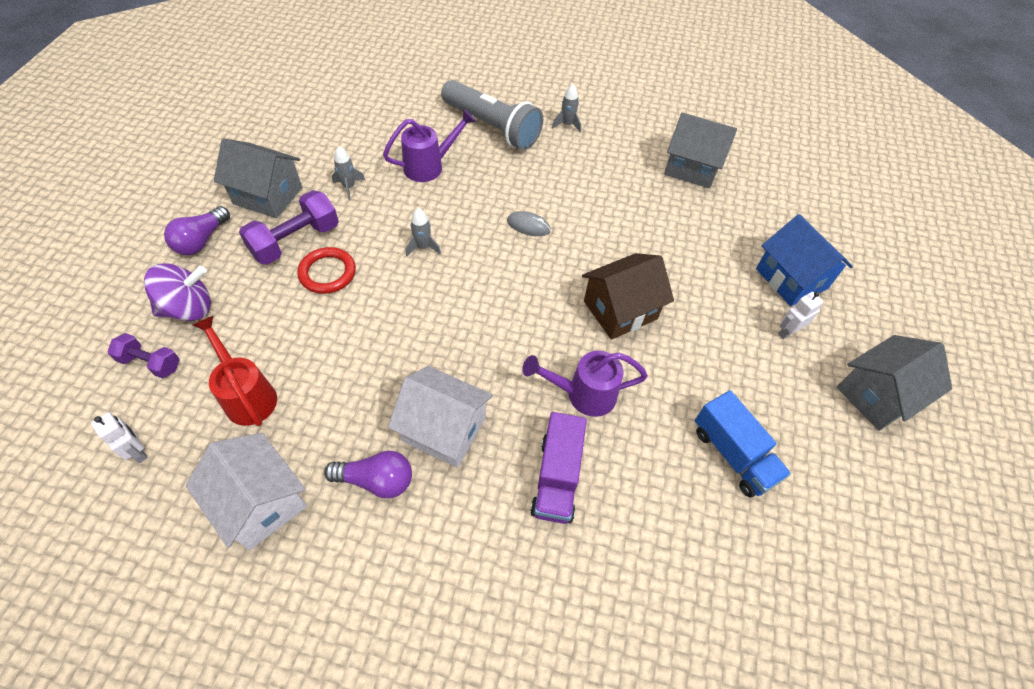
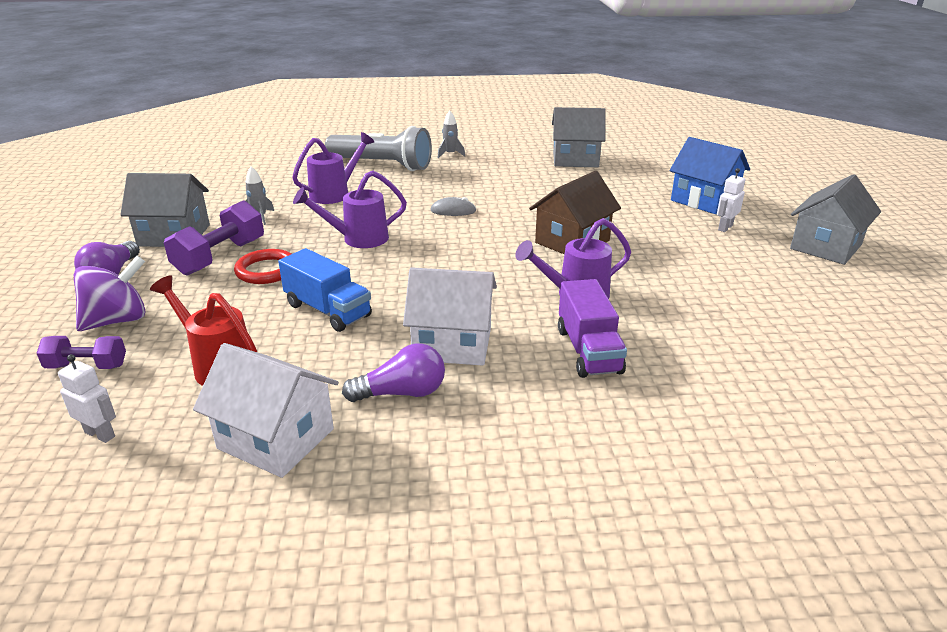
camera: 15 degrees left, 25 degrees down
(423, 247) = (358, 239): grey rocket -> purple watering can
(733, 454) = (737, 302): blue truck -> blue truck (328, 310)

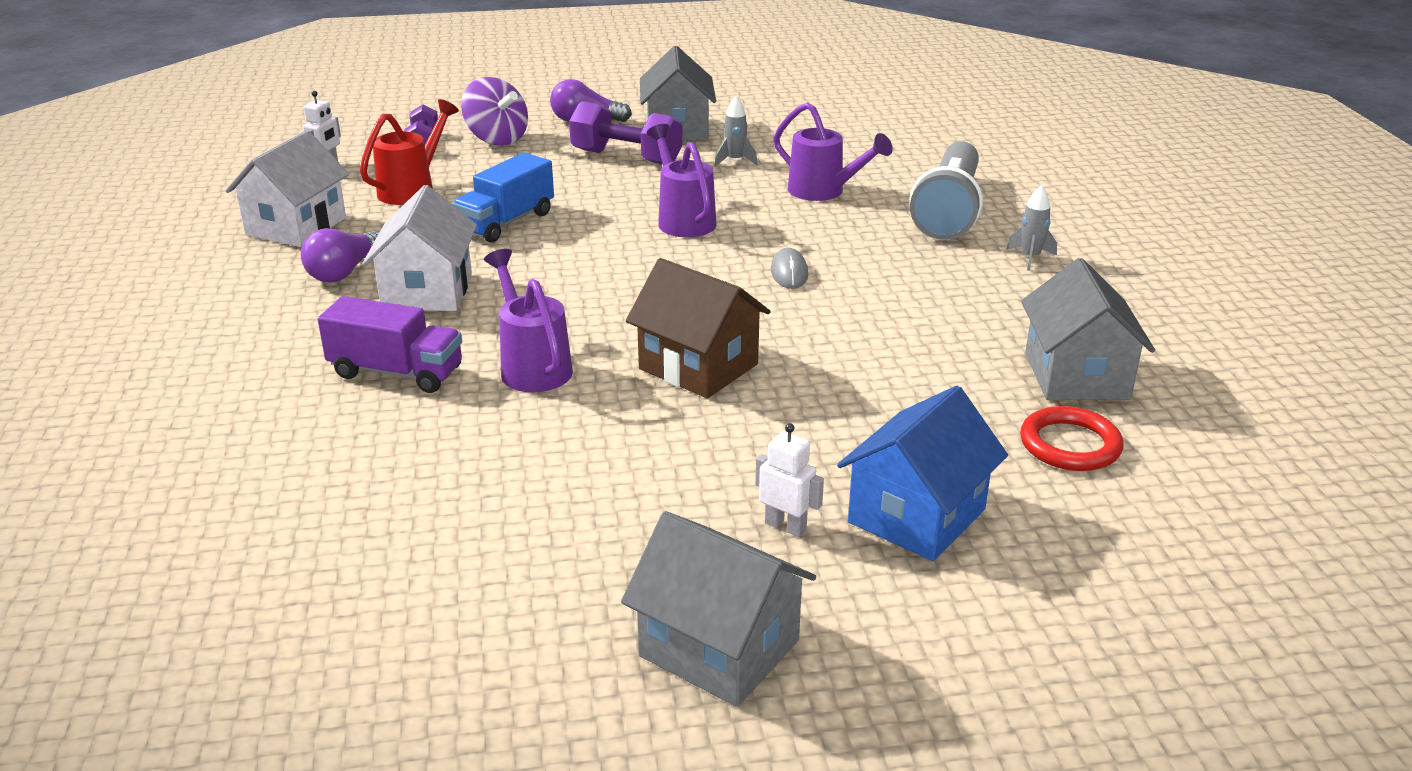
camera: 85 degrees right, 0 degrees up
(266, 270) = (596, 183): red ring -> red ring (1070, 445)
(402, 393) = (344, 272): purple light bulb -> purple light bulb turned 45 degrees clockwise
(588, 350) = (396, 372): purple truck -> purple truck turned 150 degrees counterclockwise

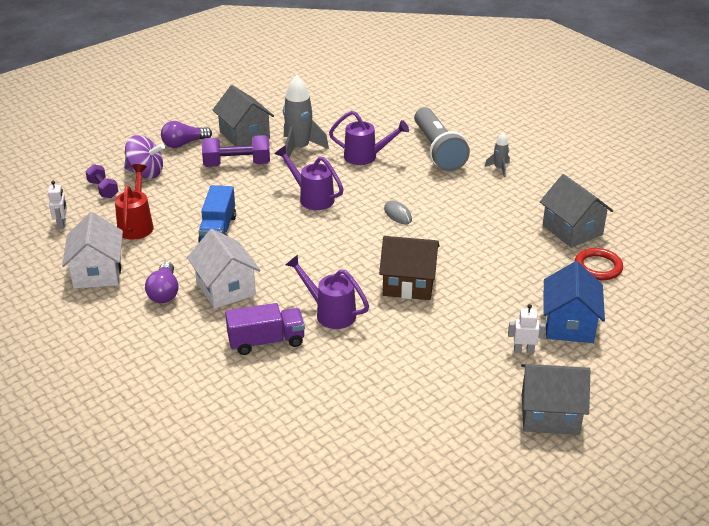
camera: 30 degrees left, 5 degrees up
(735, 161) = (299, 149): grey rocket -> grey rocket, size x2.00

